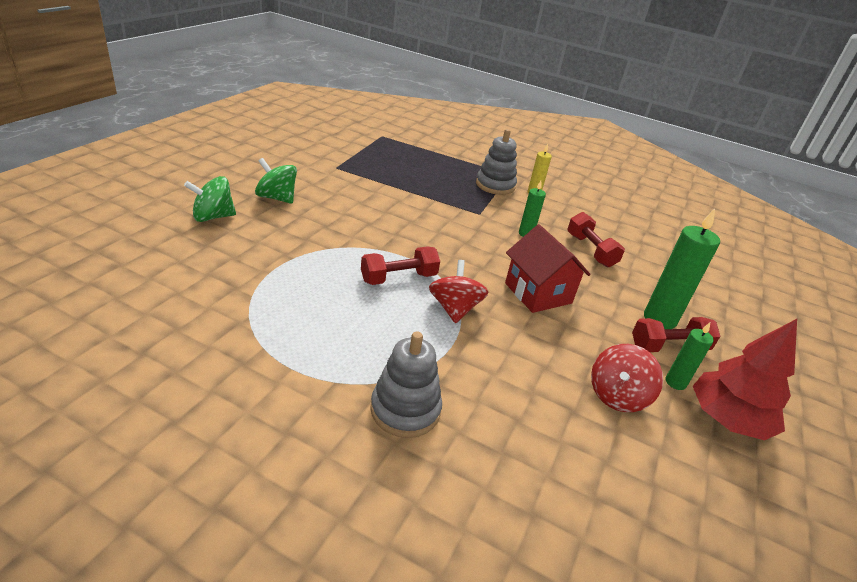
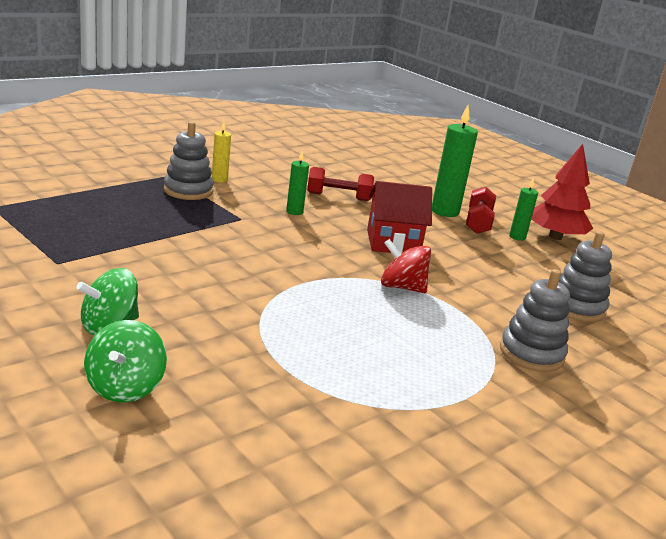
camera: 65 degrees left, 10 degrees down
(399, 278) = (339, 298): red dumbbell -> none
(549, 447) = (576, 307): none -> grey stacking toy
(617, 395) = (527, 262): red spinning top -> none

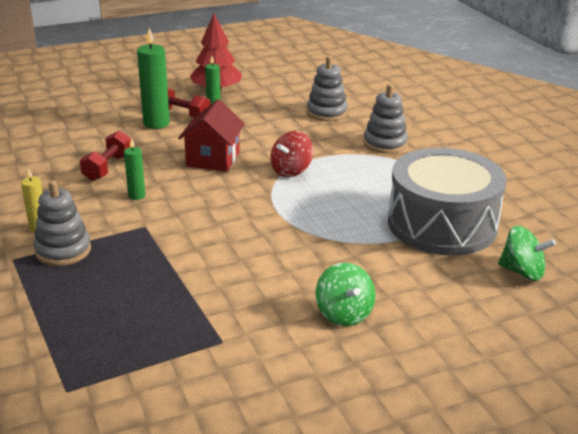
camera: 70 degrees left, 5 degrees up
(125, 387) = (431, 309): green spinning top -> green spinning top (522, 271)
(335, 400) = (442, 224): none -> grey drum

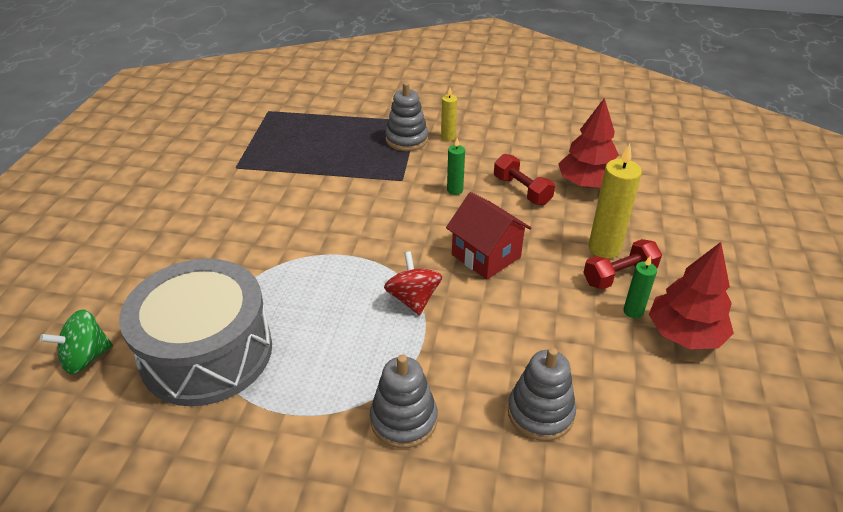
camera: 125 degrees right, 10 degrees up
(71, 145) = (587, 183): none -> red tree
(156, 123) = (604, 248): green candle -> yellow candle
(344, 313) = (189, 225): green spinning top -> none

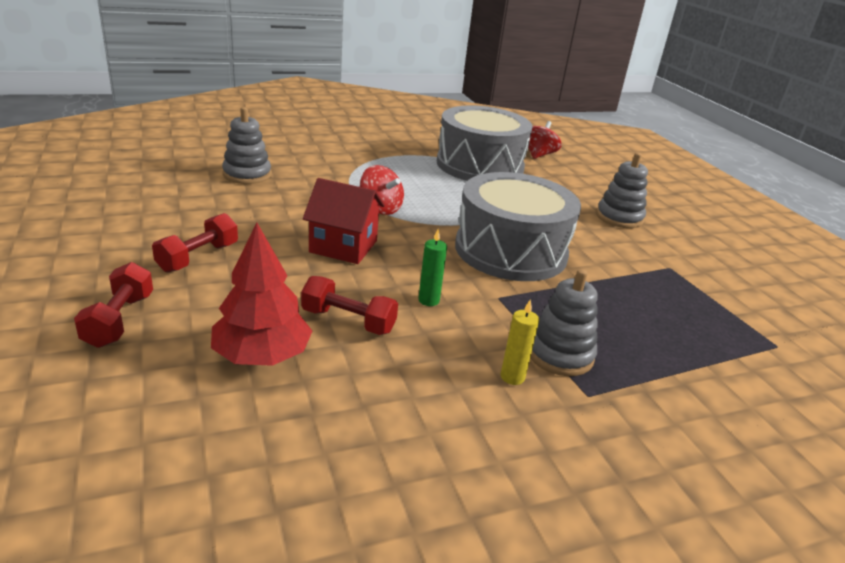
camera: 145 degrees right, 10 degrees down
(86, 358) = (538, 155): green spinning top -> red spinning top
(342, 214) = (510, 251): none -> grey drum
(403, 420) = (333, 161): grey stacking toy -> grey stacking toy (619, 217)
(604, 248) = (219, 278): yellow candle -> none
(633, 311) = (181, 234): green candle -> none
(678, 230) = (119, 320): none -> red dumbbell
(685, 334) = (130, 228): red tree -> none

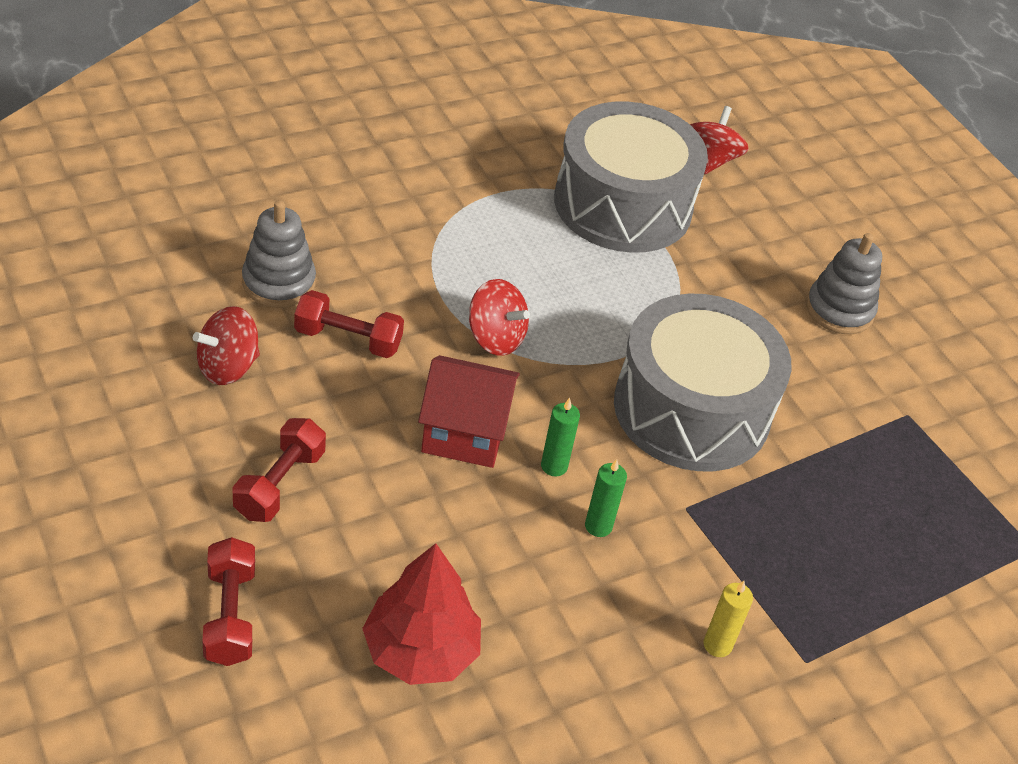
camera: 10 degrees left, 15 degrees up
(193, 204) = (228, 367): none -> red spinning top
(348, 321) = (506, 578): red dumbbell -> red dumbbell (348, 339)
(403, 268) = (554, 466): none -> green candle
(559, 354) = (770, 600): grey stacking toy -> none

